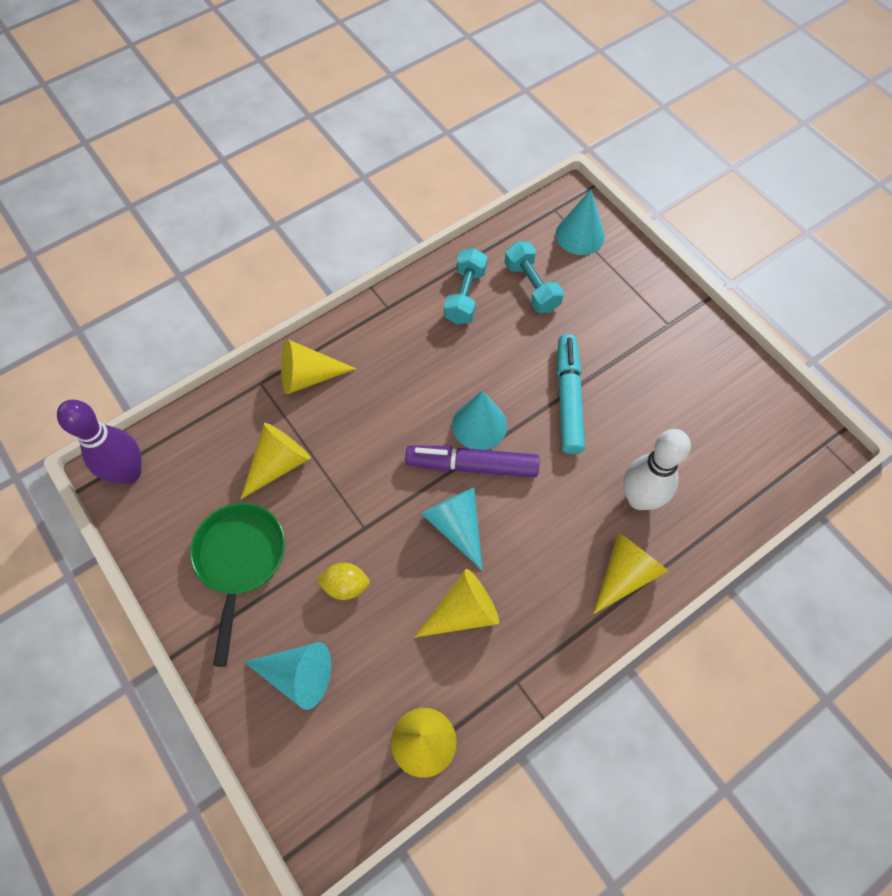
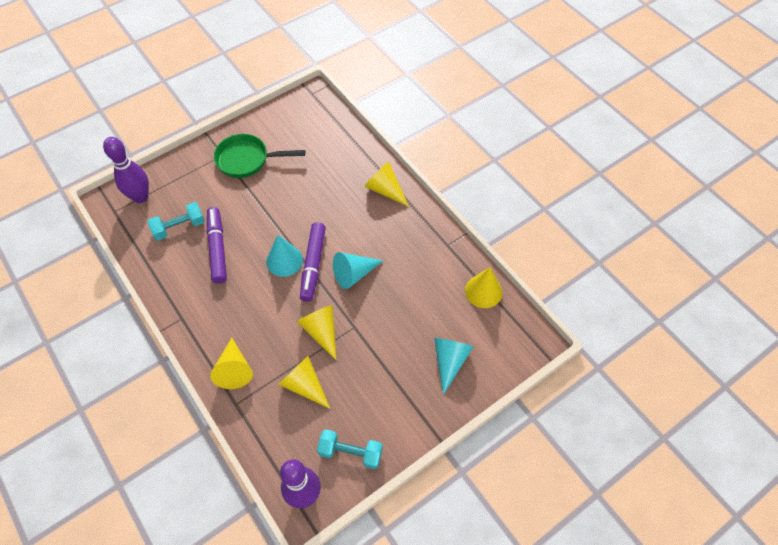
camera: 90 degrees left, 5 degrees down
(240, 561) = (375, 404): green pan -> green pan (247, 160)
(345, 585) = (393, 336): yellow lemon -> none
(463, 612) = (408, 271): yellow cone -> yellow cone (321, 331)
(465, 295) = (180, 268): turquoise dumbbell -> turquoise dumbbell (350, 452)
(497, 337) = (217, 249): none -> purple marker
(568, 398) = (270, 211): turquoise marker -> none
(580, 235) = (140, 197): turquoise cone -> purple bowling pin
(639, 498) = (340, 180): white bowling pin -> none

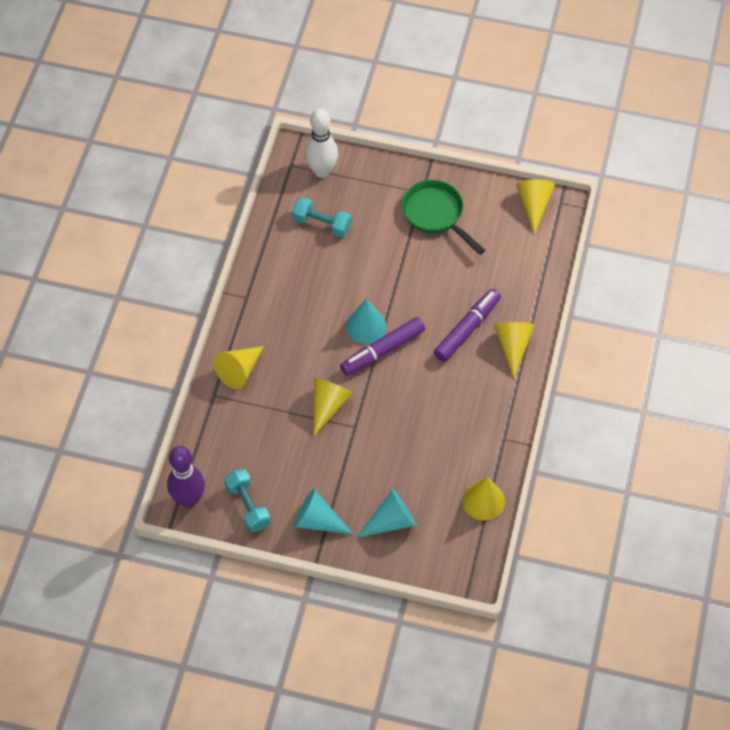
camera: 50 degrees right, 0 degrees up
(140, 197) = (322, 171): purple bowling pin -> white bowling pin
(217, 249) = (329, 268): purple marker -> purple marker (467, 329)
(304, 385) = (272, 430): yellow cone -> yellow cone (534, 205)
(354, 274) = (403, 388): turquoise cone -> turquoise cone (317, 521)

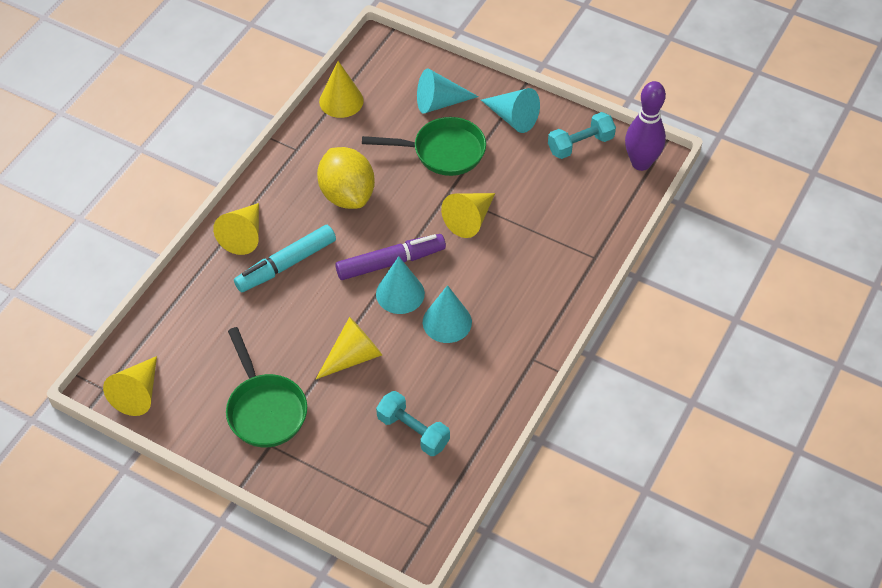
camera: 165 degrees left, 5 degrees down
(239, 371) = (560, 276): yellow cone -> yellow cone (353, 356)
(248, 506) = (580, 144): turquoise dumbbell -> turquoise dumbbell turned 75 degrees clockwise
(321, 311) = (447, 322): none -> turquoise cone
(322, 171) = (390, 507): white bowling pin -> none
(371, 468) = (443, 151): none -> green pan
(441, 404) = (347, 195): none -> yellow lemon
(467, 329) = (286, 264): purple marker -> turquoise marker

